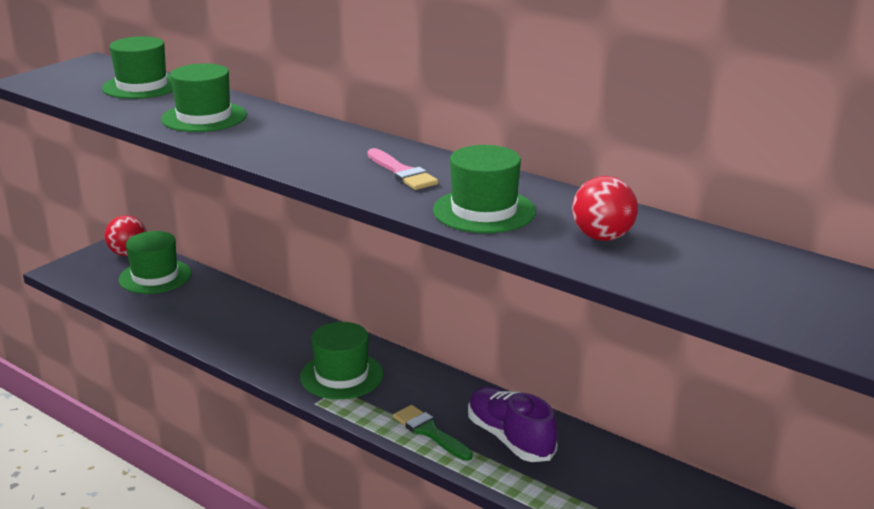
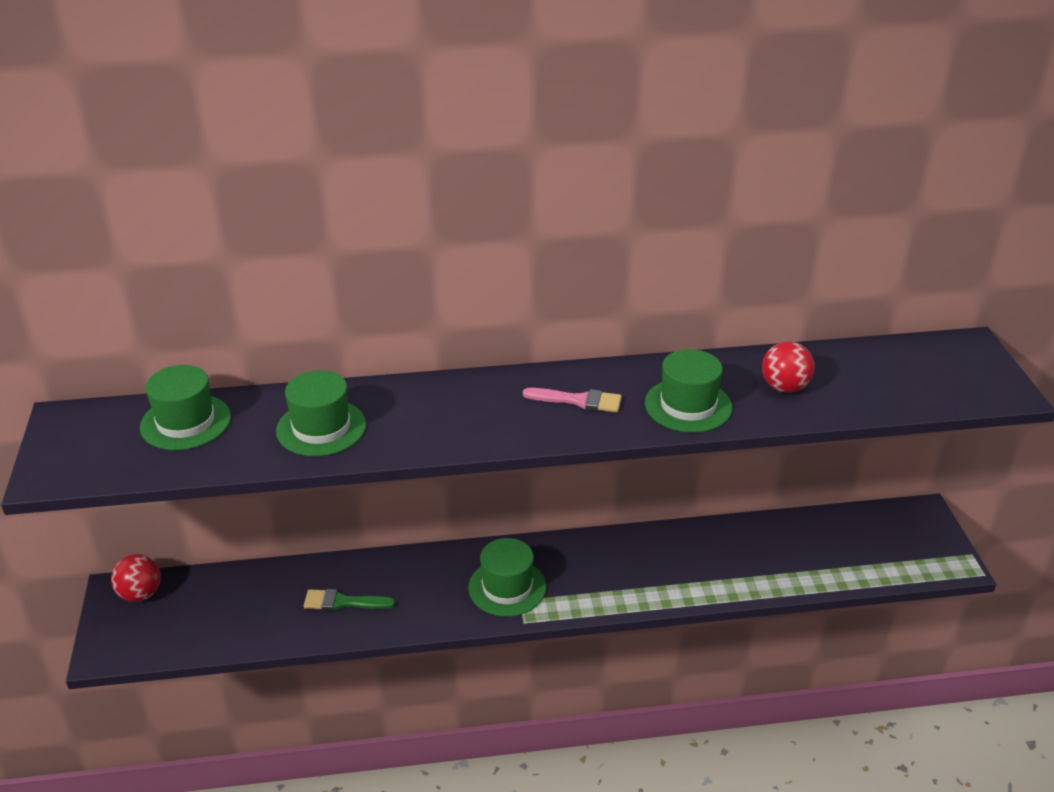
camera: 45 degrees left, 10 degrees up
(155, 277) = (209, 600): green hat -> none
(429, 432) = (628, 590): green brush -> green brush (343, 602)
(510, 438) = (679, 559): purple shoe -> none

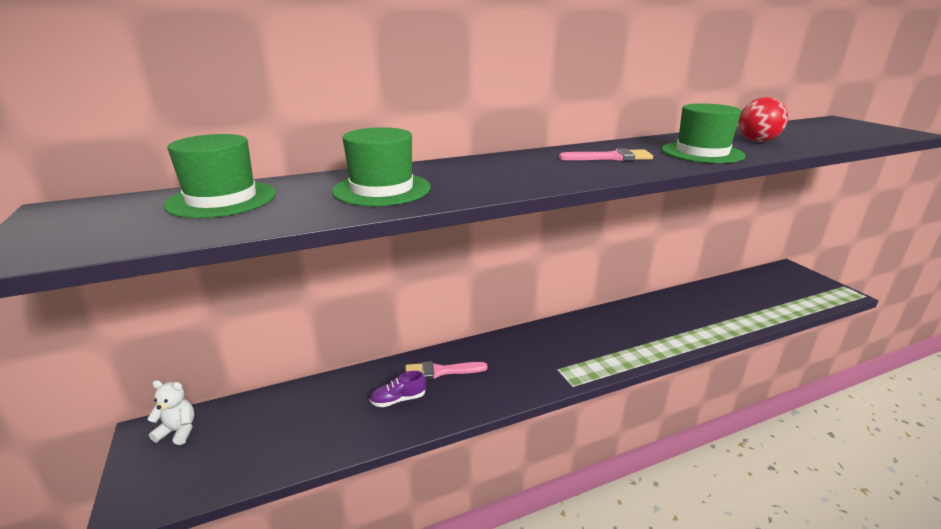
camera: 15 degrees left, 10 degrees down
(140, 594) = (178, 431): red ball -> white teddy bear
(343, 602) = (398, 399): green brush -> purple shoe
(396, 578) = (440, 371): none -> pink brush
(507, 587) = (541, 361): green hat -> none

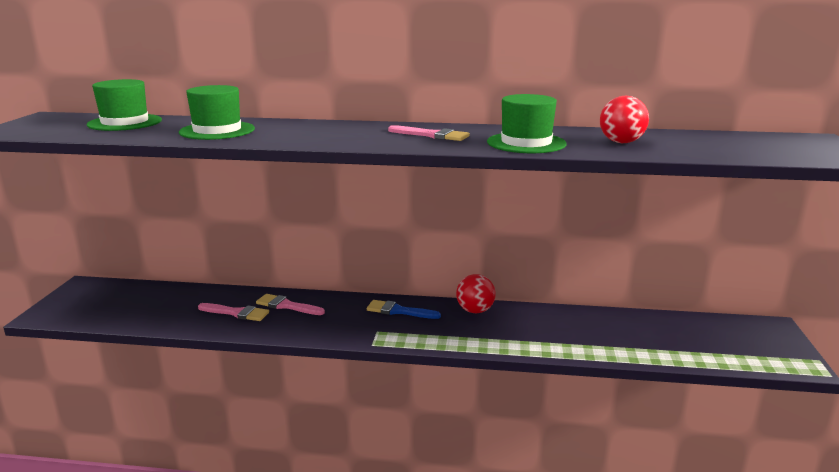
camera: 30 degrees right, 5 degrees down
(178, 431) = (98, 289): white teddy bear -> none
(398, 399) = (236, 313): purple shoe -> pink brush
(548, 340) = (398, 311): none -> blue brush
(605, 319) = (475, 311): none -> red ball

